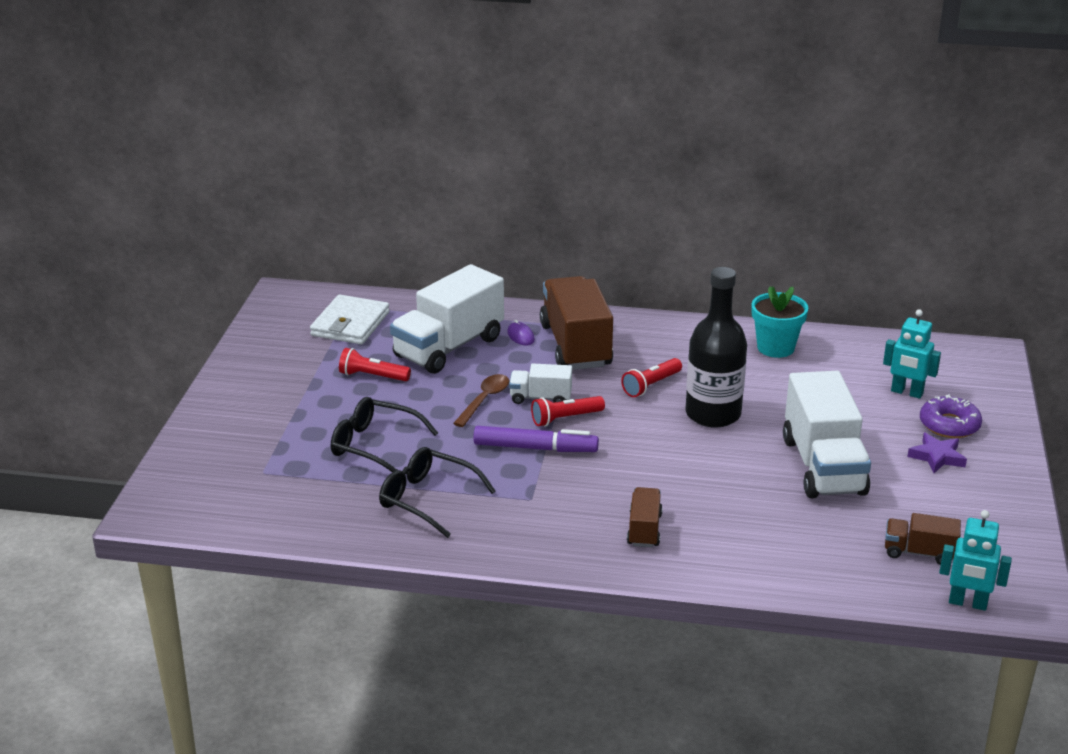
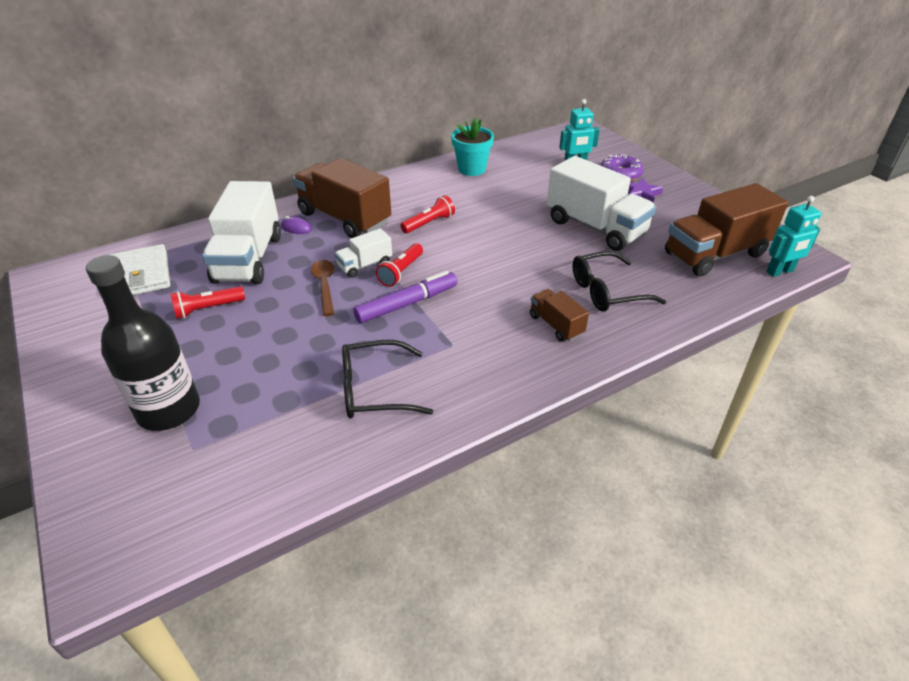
camera: 40 degrees left, 10 degrees up
(373, 445) = (274, 367): black glasses -> black glasses (606, 291)
(651, 385) = (429, 223): red flashlight -> red flashlight turned 135 degrees counterclockwise
(713, 414) = (491, 225): black bottle -> black bottle (169, 410)
(919, 552) = (715, 254): brown truck -> brown truck, size x2.02

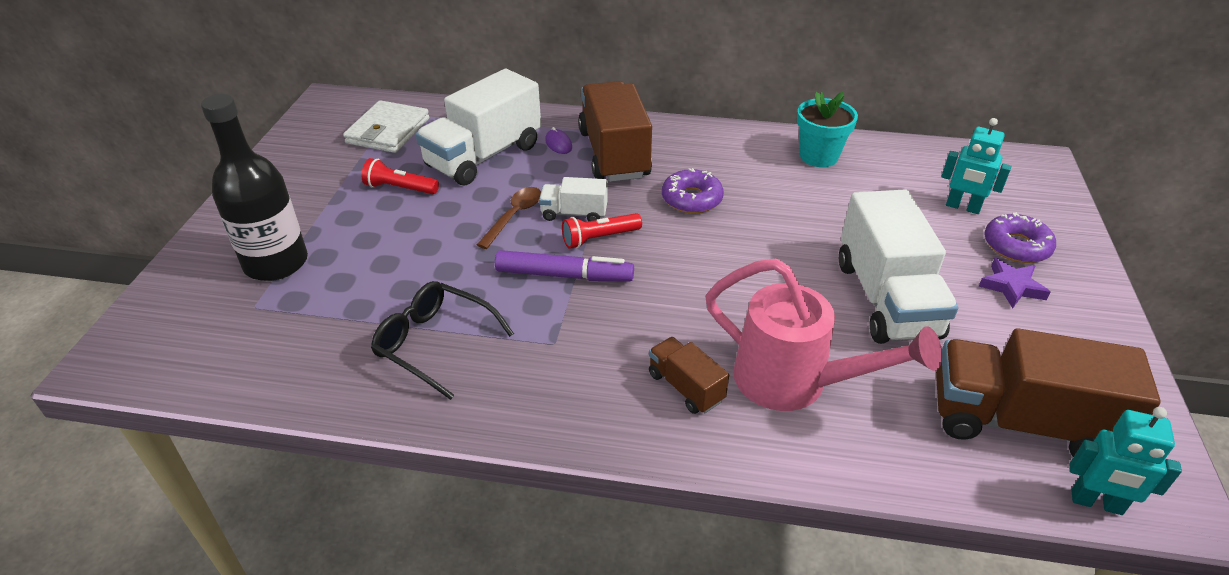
camera: 40 degrees right, 0 degrees up
(429, 223) = (691, 199): red flashlight -> purple donut
(556, 325) = (685, 387): brown truck -> brown truck turned 45 degrees counterclockwise
(606, 291) = (796, 383): black glasses -> pink watering can

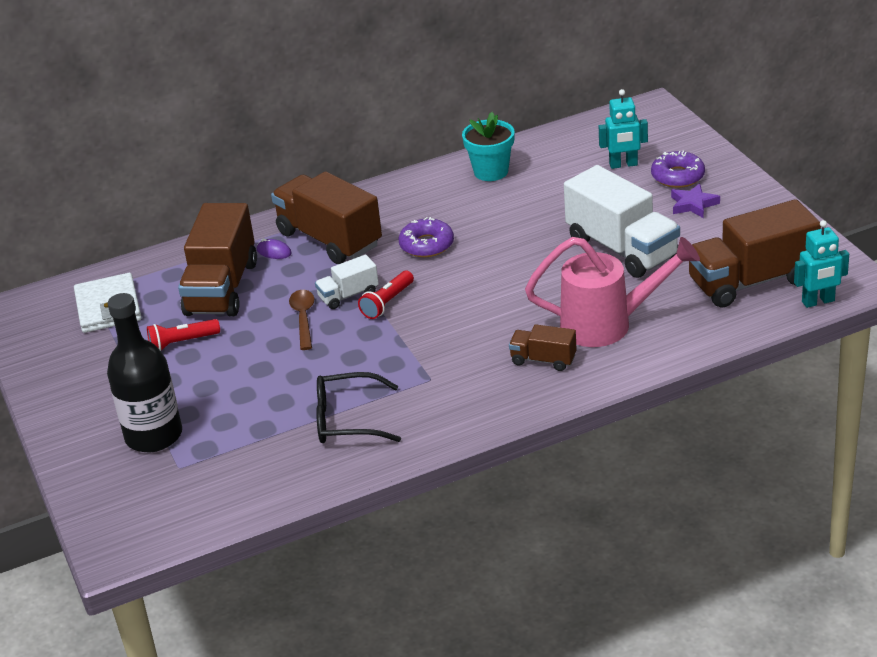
camera: 30 degrees left, 5 degrees down
(484, 156) = (222, 288): white truck -> brown truck
(564, 275) = (389, 337): purple marker -> none

